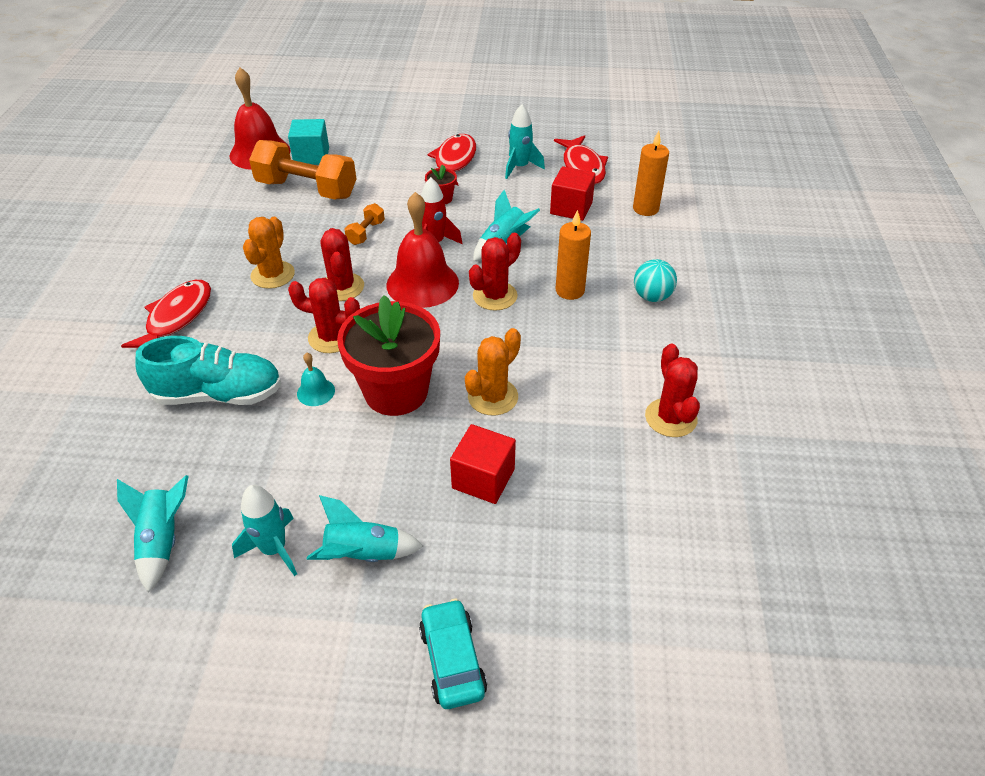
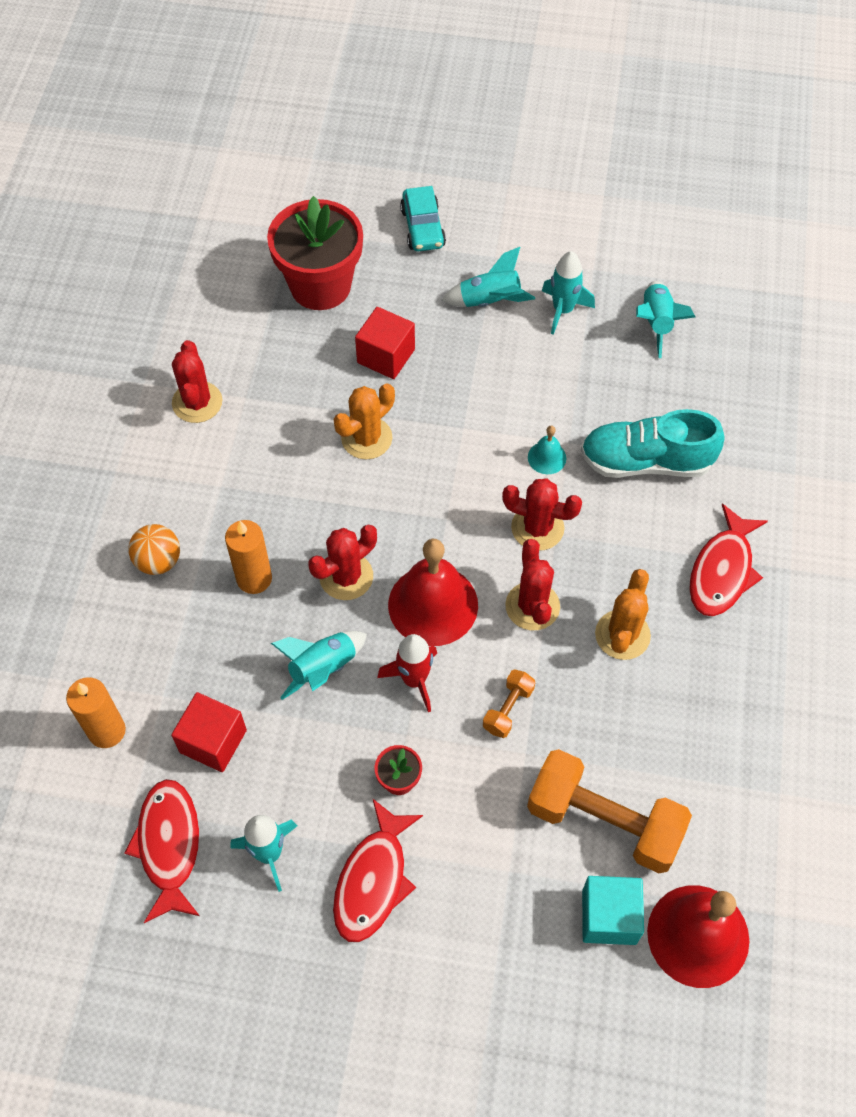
camera: 175 degrees left, 15 degrees up
(396, 392) = (464, 452): red flower pot -> red flower pot (320, 286)
(652, 296) = (158, 561): turquoise ball -> orange ball

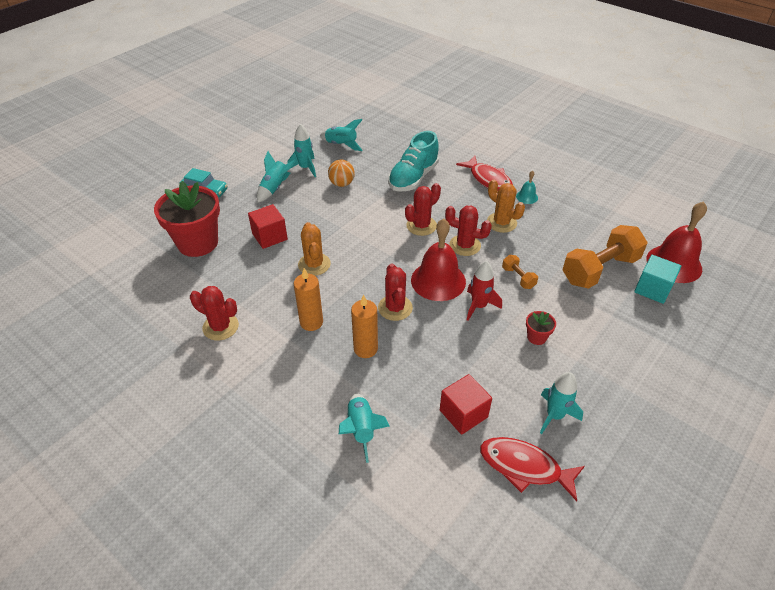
camera: 60 degrees left, 15 degrees down
(107, 731) = (421, 470): orange candle -> orange candle (311, 322)
(158, 561) = (317, 391): orange ball -> orange ball (342, 184)
(323, 669) = (447, 341): turquoise rocket -> turquoise rocket (361, 429)
(373, 880) = (593, 373): red fish -> none
(547, 457) = (384, 206): turquoise bell -> turquoise bell (527, 197)

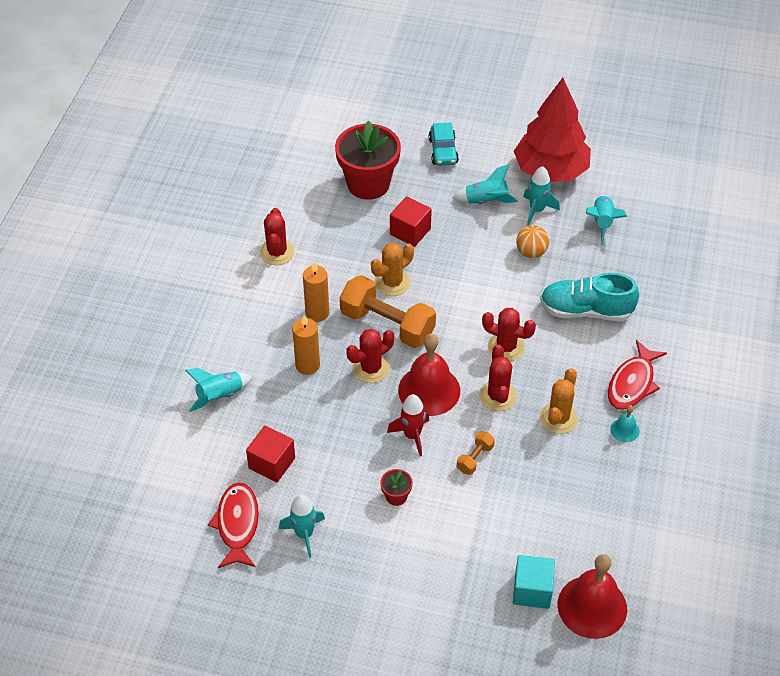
camera: 65 degrees right, 5 degrees up
(275, 150) = (551, 171): none -> red tree
(599, 270) = (534, 532): orange dumbbell -> orange dumbbell (387, 324)

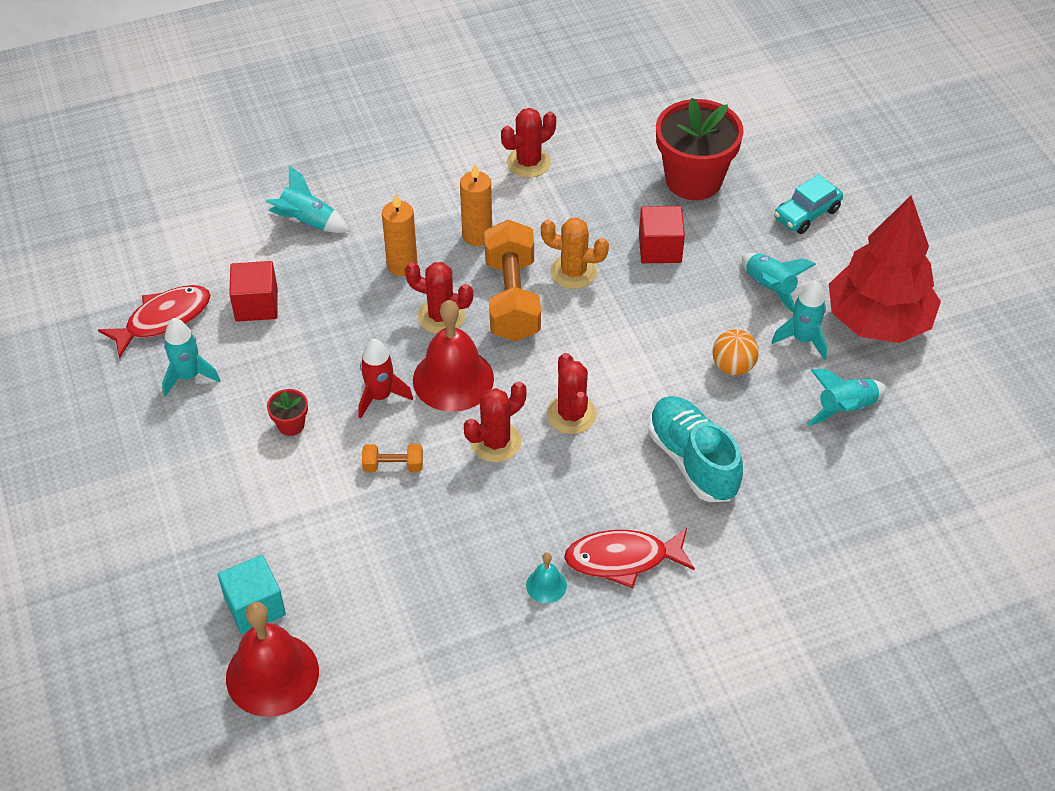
camera: 55 degrees right, 0 degrees up
(558, 418) = (510, 513): orange cactus -> none

